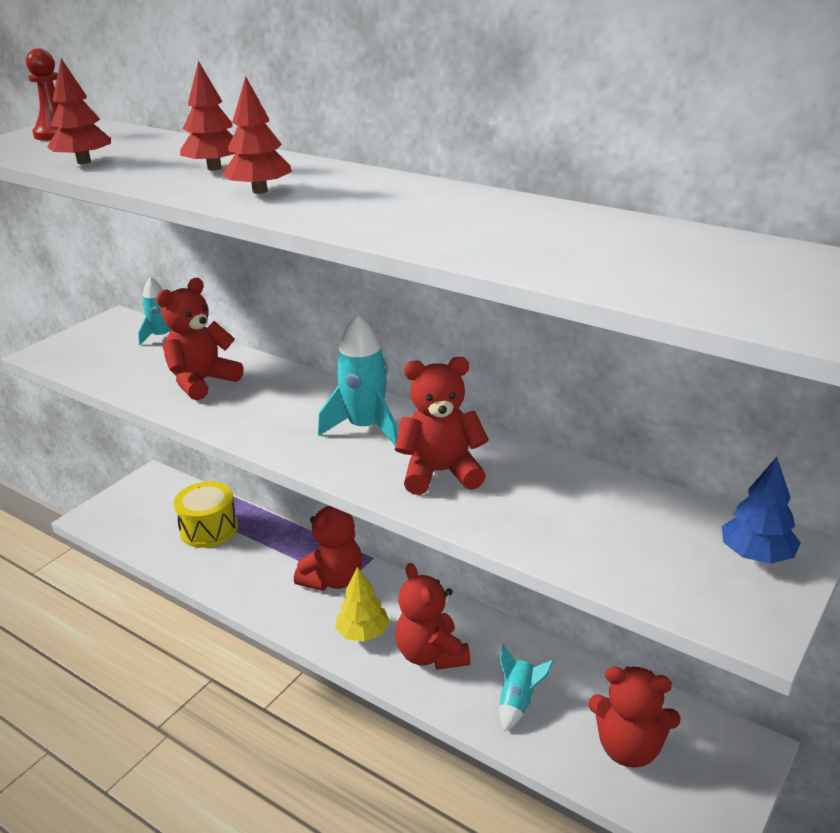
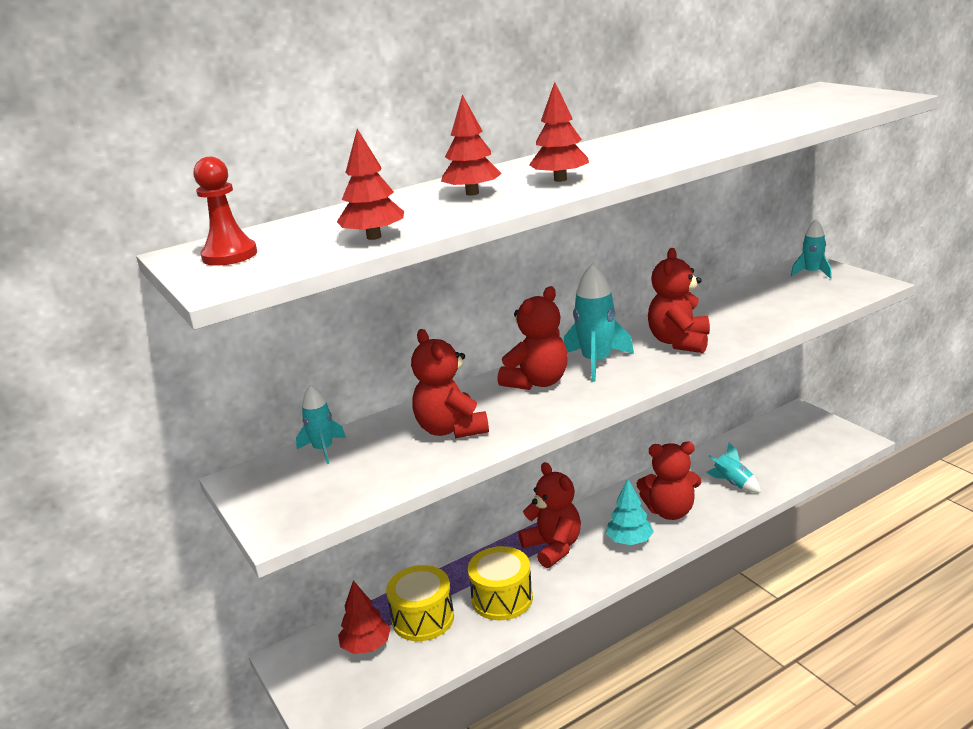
camera: 65 degrees left, 5 degrees down
(170, 510) = (366, 646): none -> red tree
(245, 567) = (502, 598): none -> yellow drum
(363, 633) = (629, 541): yellow tree -> turquoise tree
(629, 748) = (787, 451): red teddy bear -> red teddy bear (537, 382)
(756, 555) = (812, 273): blue tree -> turquoise rocket

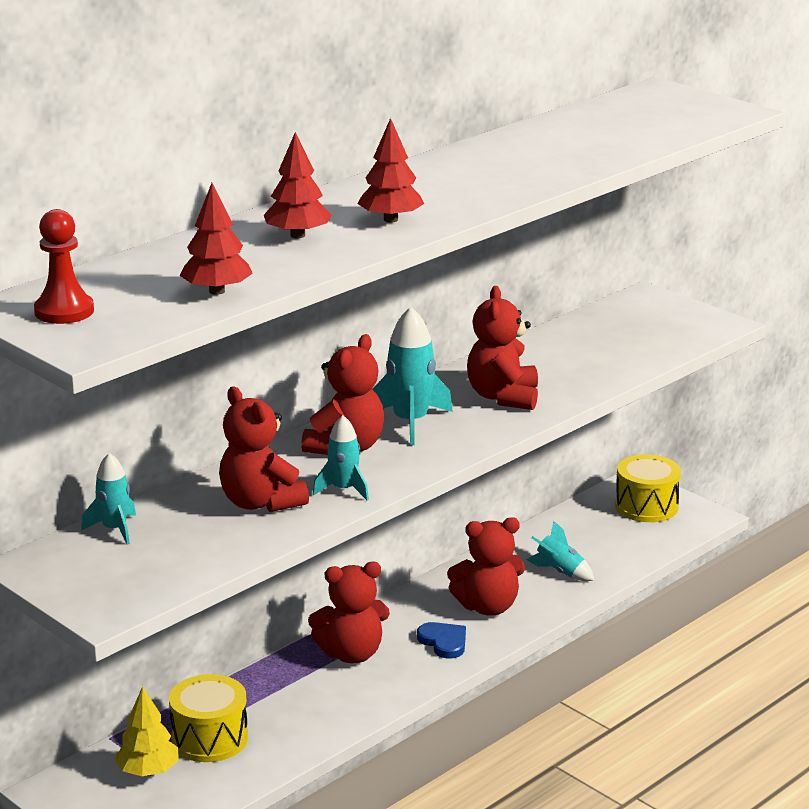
camera: 15 degrees left, 0 degrees up
(366, 646) = (148, 771): red tree -> yellow tree
(502, 598) = (301, 712): yellow drum -> yellow drum (646, 506)
(553, 547) = (351, 654): red teddy bear -> red teddy bear turned 120 degrees clockwise
(629, 541) = (444, 642): turquoise tree -> blue heart
(812, 273) = (649, 309): turquoise rocket -> turquoise rocket (343, 489)

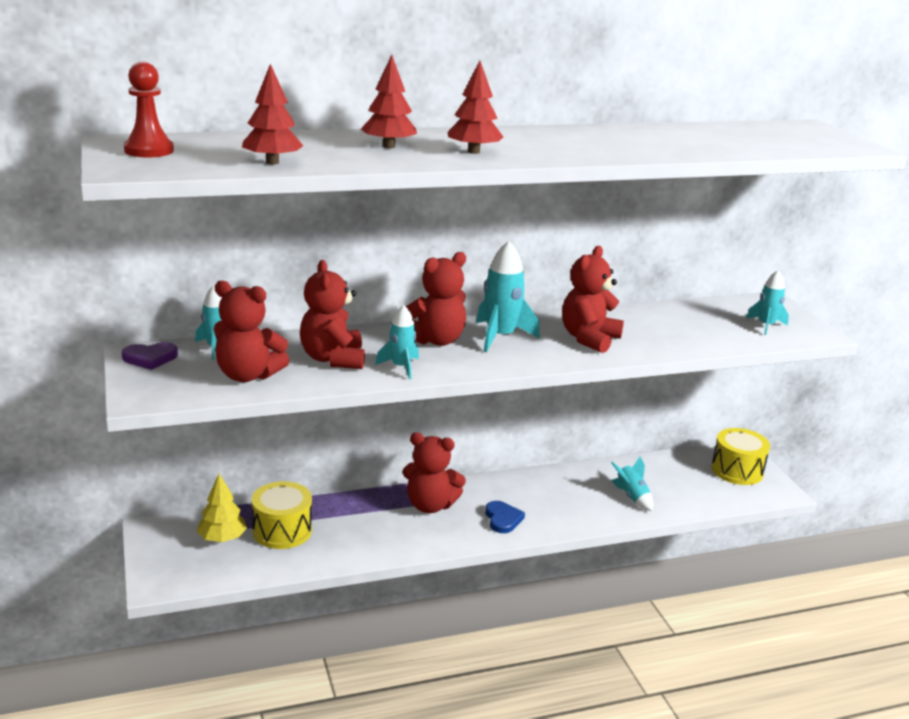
camera: 25 degrees right, 0 degrees up
(54, 565) = (150, 358): none -> purple heart
(488, 607) = (556, 504): red teddy bear -> red teddy bear (248, 375)
(664, 328) = (766, 326): none -> turquoise rocket

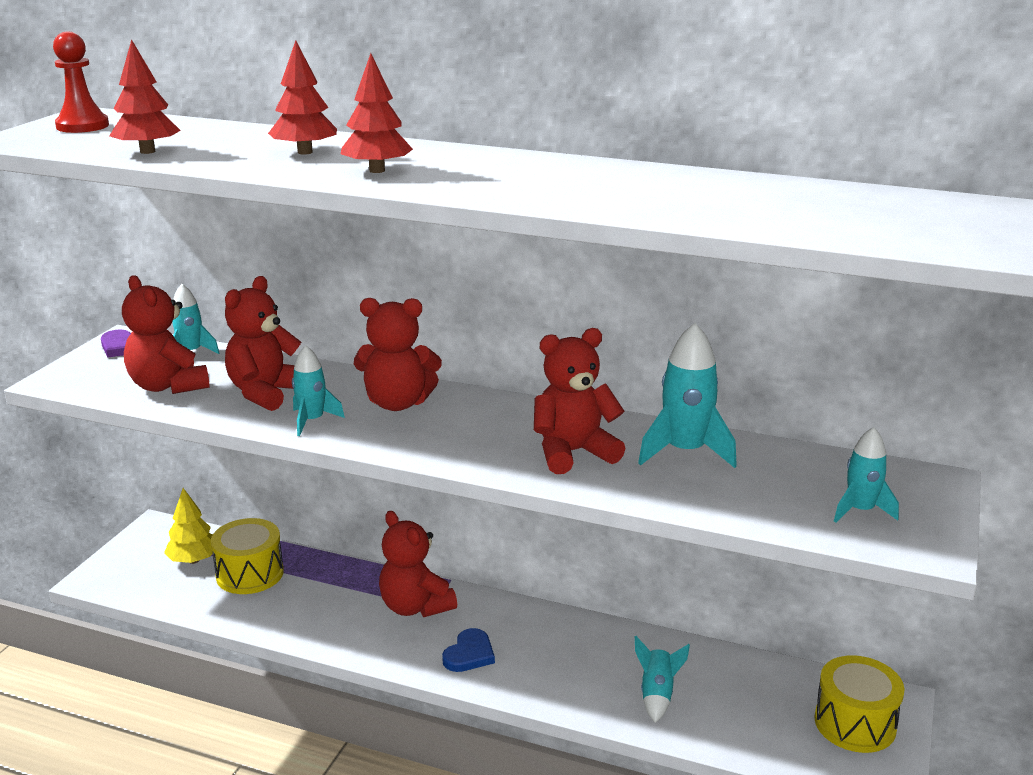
camera: 40 degrees right, 0 degrees up
(500, 337) = (473, 420): turquoise rocket -> turquoise rocket (685, 452)

